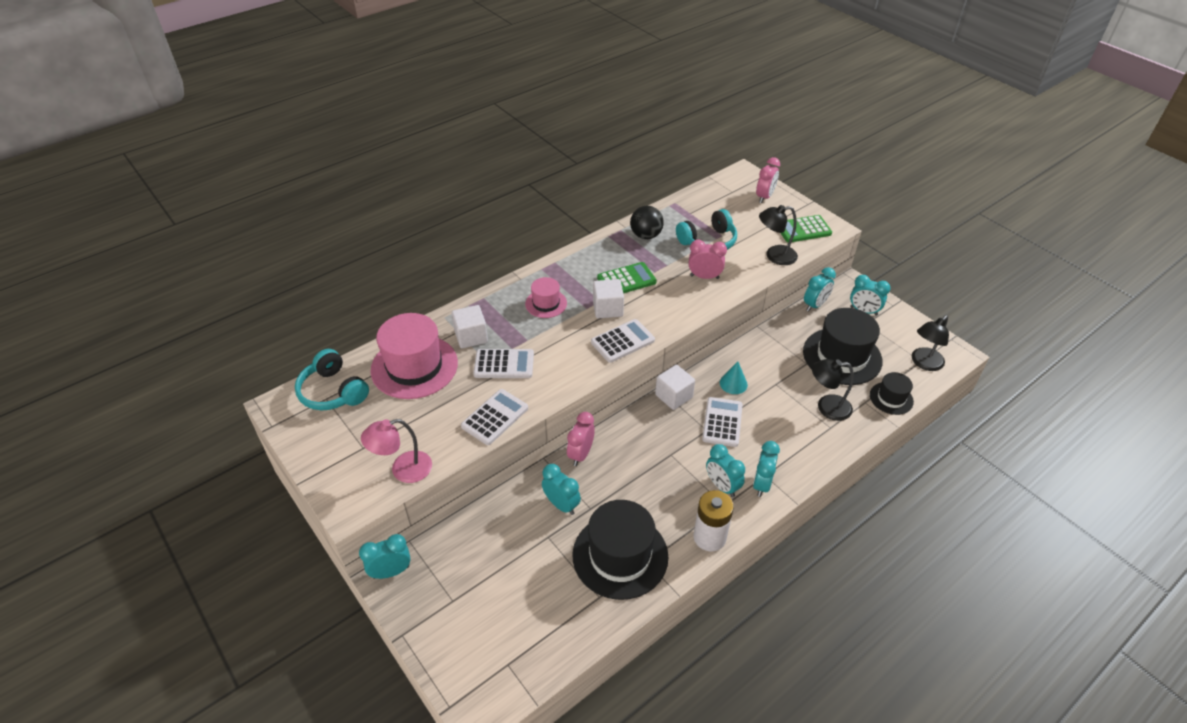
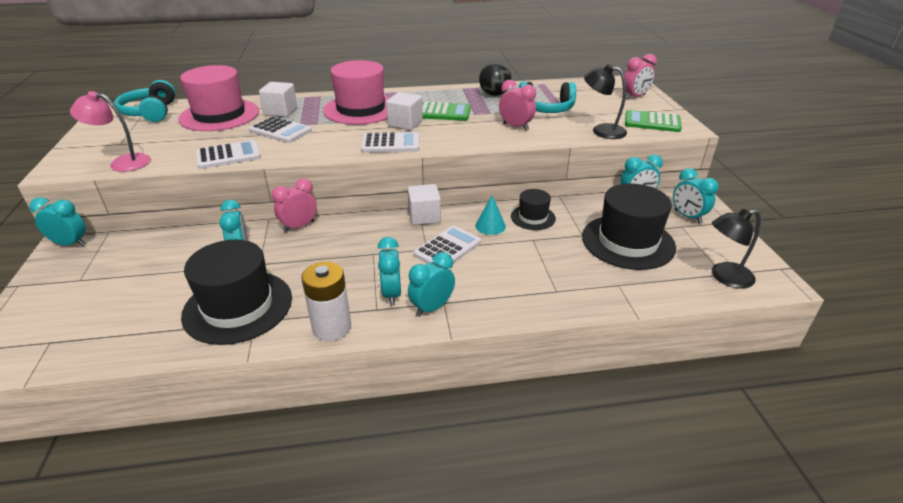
camera: 30 degrees right, 10 degrees down
(546, 303) = (361, 109): pink hat -> pink hat, size x1.91
(827, 407) = (569, 274): black lamp -> none
(891, 398) = (654, 292): black hat -> black hat (533, 217)

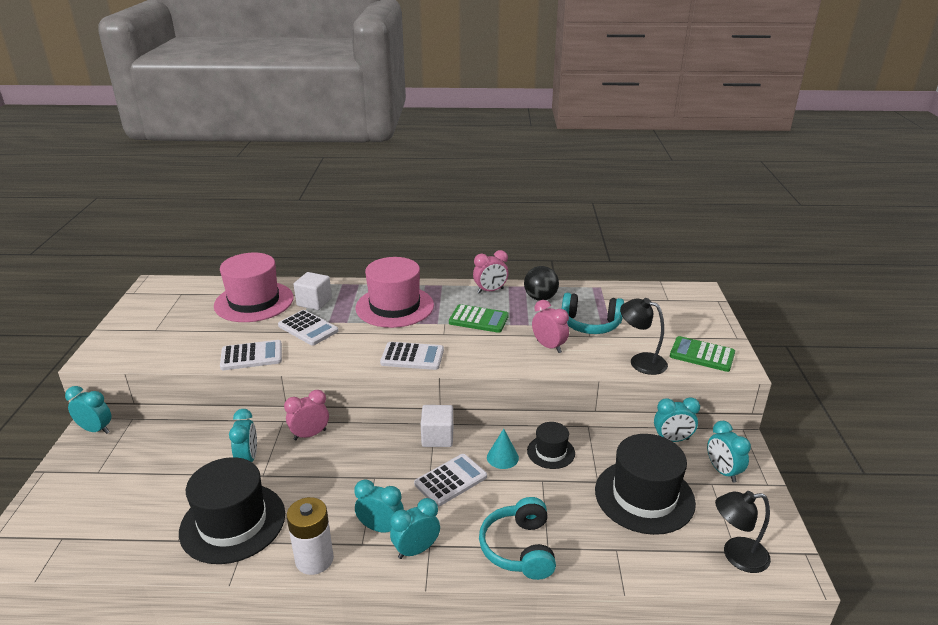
camera: 10 degrees right, 5 degrees down
(123, 162) = (153, 354): pink lamp -> none
(151, 112) = (190, 292): turquoise headphones -> turquoise headphones (519, 548)
(391, 294) = (381, 528): turquoise clock -> turquoise clock turned 105 degrees clockwise
(405, 123) = (434, 331): white cube -> none
(635, 97) = (696, 315): pink clock -> pink clock (490, 291)

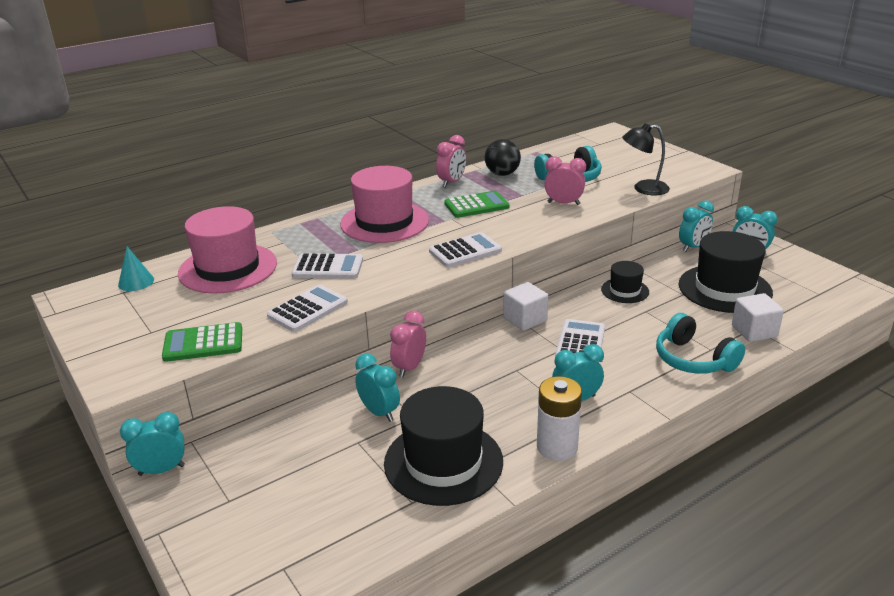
camera: 35 degrees left, 0 degrees up
(314, 302) = (296, 246): white cube -> white cube (754, 331)
(416, 550) = (625, 399): turquoise clock -> none
(502, 457) = (595, 310): turquoise cone -> turquoise cone (136, 282)
(702, 355) = (676, 170): green calculator -> green calculator (203, 343)
(736, 556) = (823, 296): black lamp -> none

